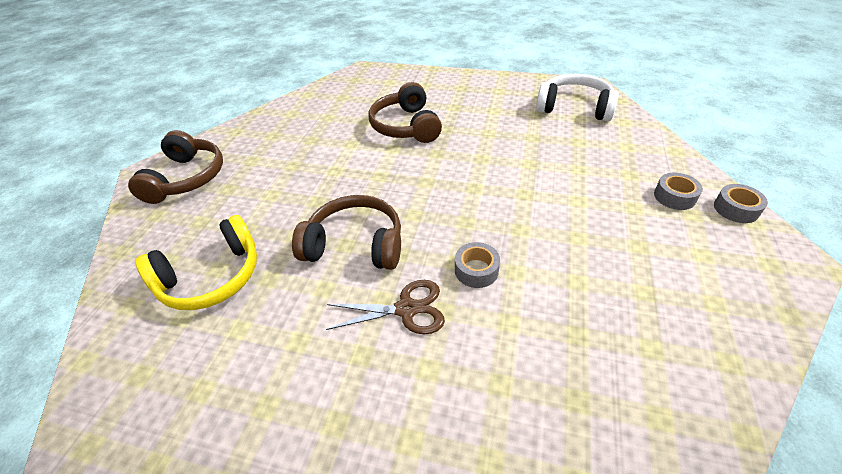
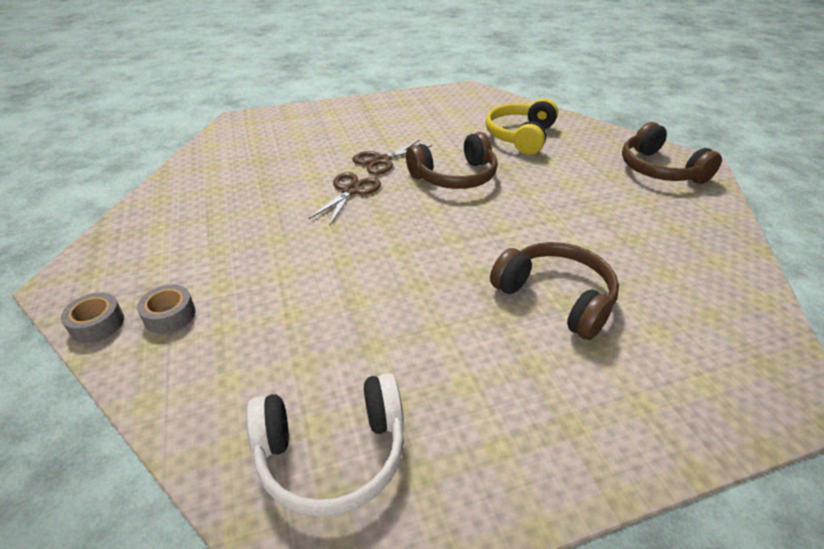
camera: 145 degrees right, 5 degrees down
(476, 270) = (351, 191): grey tape -> brown scissors

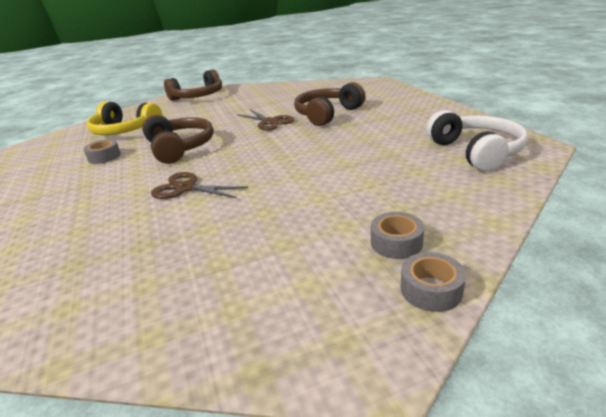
camera: 90 degrees left, 10 degrees down
(382, 160) = (131, 181): brown scissors -> brown scissors (270, 122)
(446, 138) = (104, 157): none -> grey tape

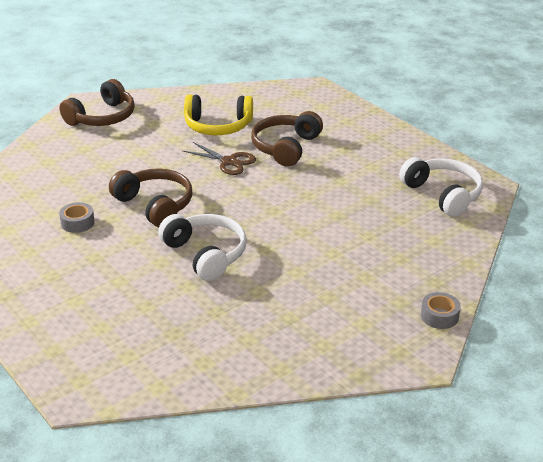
camera: 20 degrees left, 5 degrees up
(125, 131) = (61, 182): yellow headphones -> yellow headphones (218, 126)
(186, 188) = (206, 254): brown scissors -> white headphones
(396, 243) = (407, 286): grey tape -> none

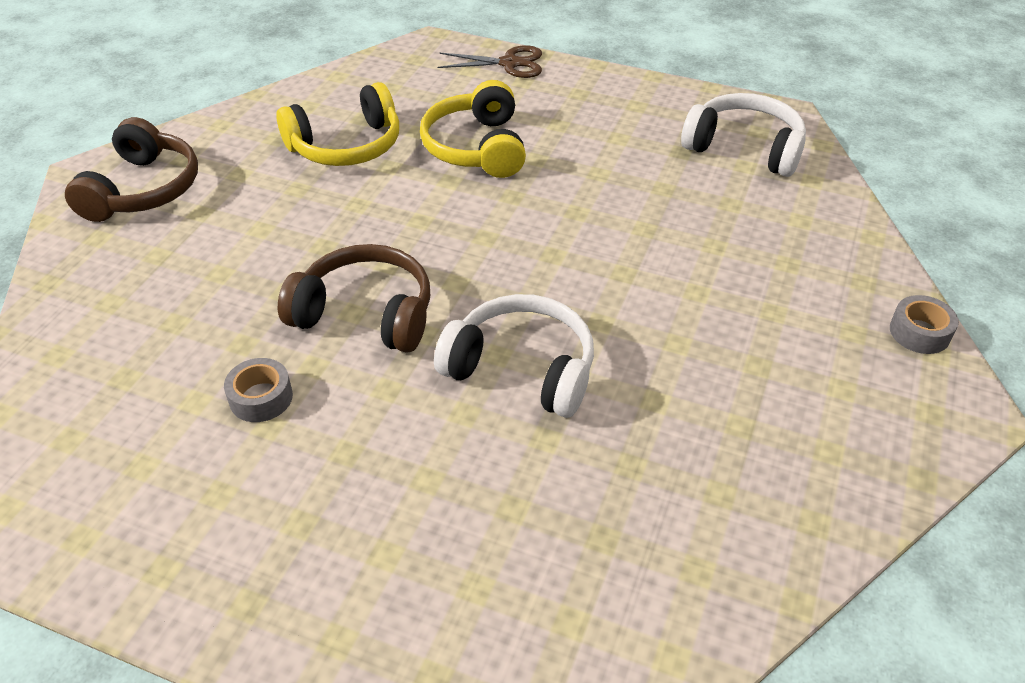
camera: 30 degrees left, 10 degrees up
(229, 162) = (415, 198): brown scissors -> brown scissors (509, 63)
(285, 147) = (476, 147): brown headphones -> yellow headphones

